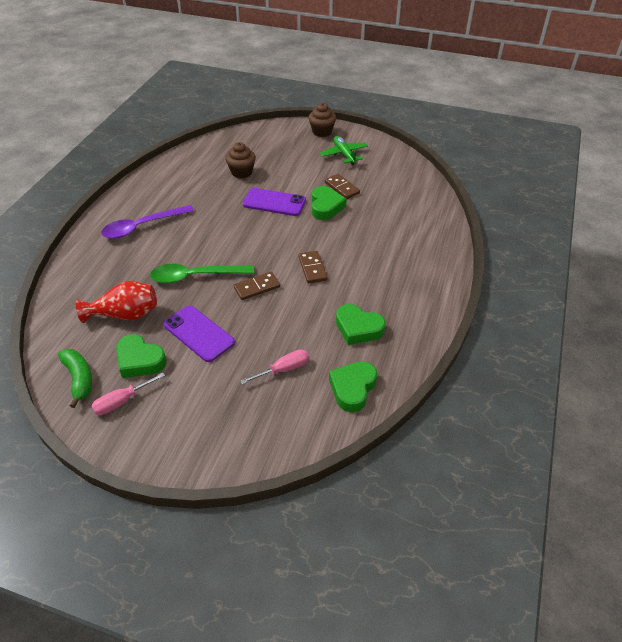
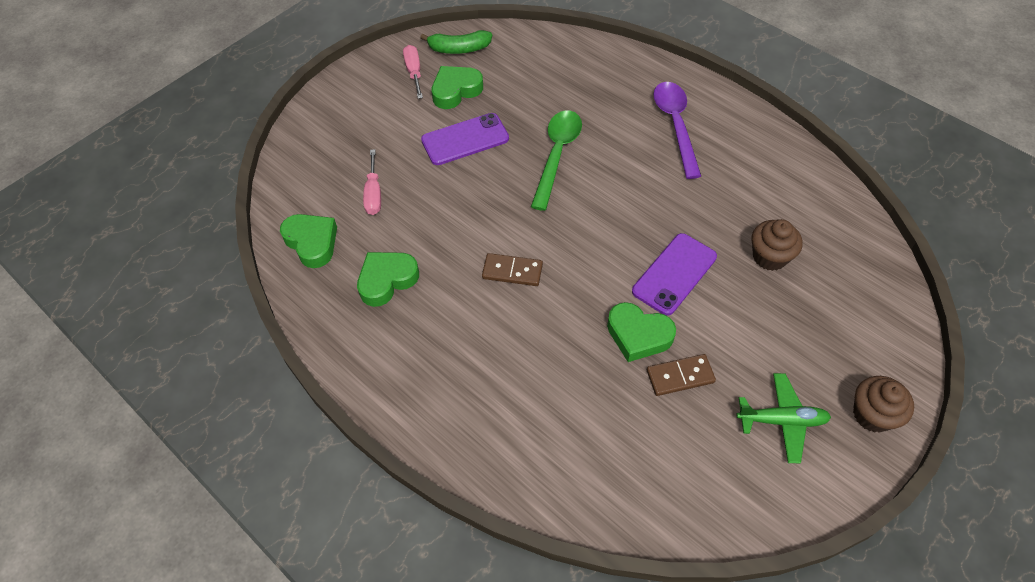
camera: 115 degrees right, 10 degrees up
(125, 315) = (526, 89): red vase -> none
(257, 287) = (508, 205): brown domino -> none

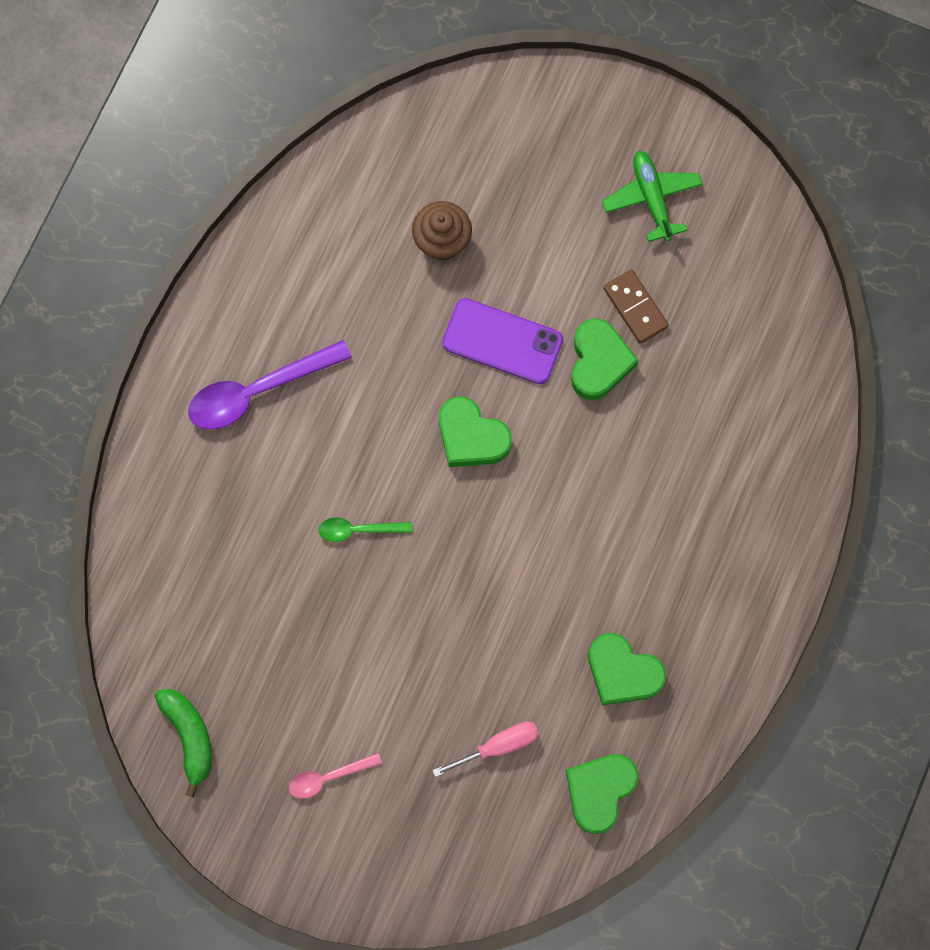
camera: 110 degrees left, 20 degrees up
(401, 104) = (328, 777): none -> pink spoon
(414, 72) = (257, 785): pink screwdriver -> none
(456, 90) = (278, 708): green heart -> green heart (471, 437)
(465, 139) = (367, 661): purple phone -> none
(512, 271) = (560, 527): brown domino -> none
(557, 155) = (358, 530): green spoon -> green spoon, size x0.53
(872, 414) = (614, 113): brown cupcake -> none

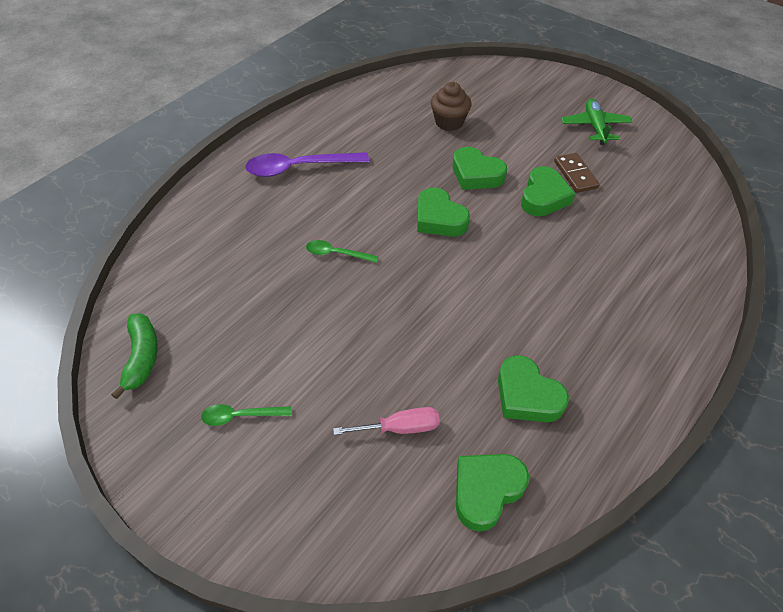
camera: 15 degrees right, 25 degrees down
(328, 777) = (240, 416): pink spoon -> green spoon
(502, 341) = (476, 174): purple phone -> green heart

